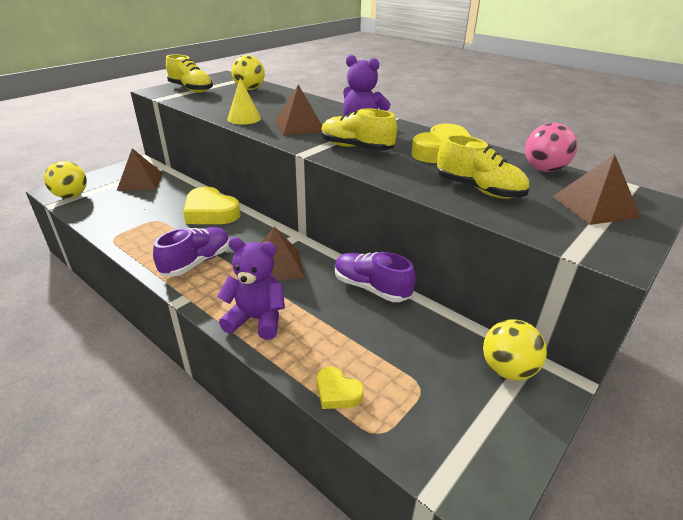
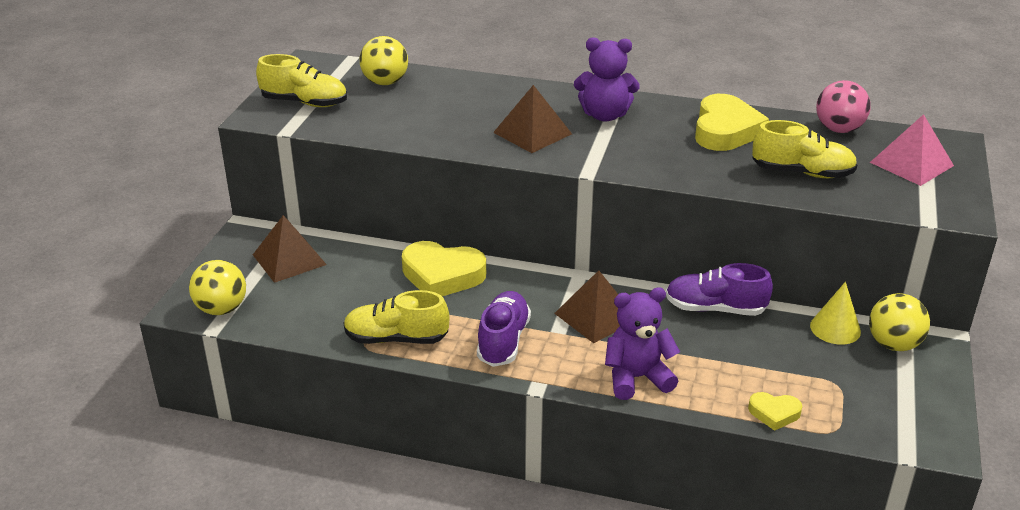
camera: 25 degrees left, 0 degrees up
(244, 118) = (450, 138): yellow cone -> yellow cone (835, 328)
(356, 148) = (633, 150): yellow shoe -> yellow shoe (396, 339)
(594, 206) = (911, 164): brown pyramid -> pink pyramid

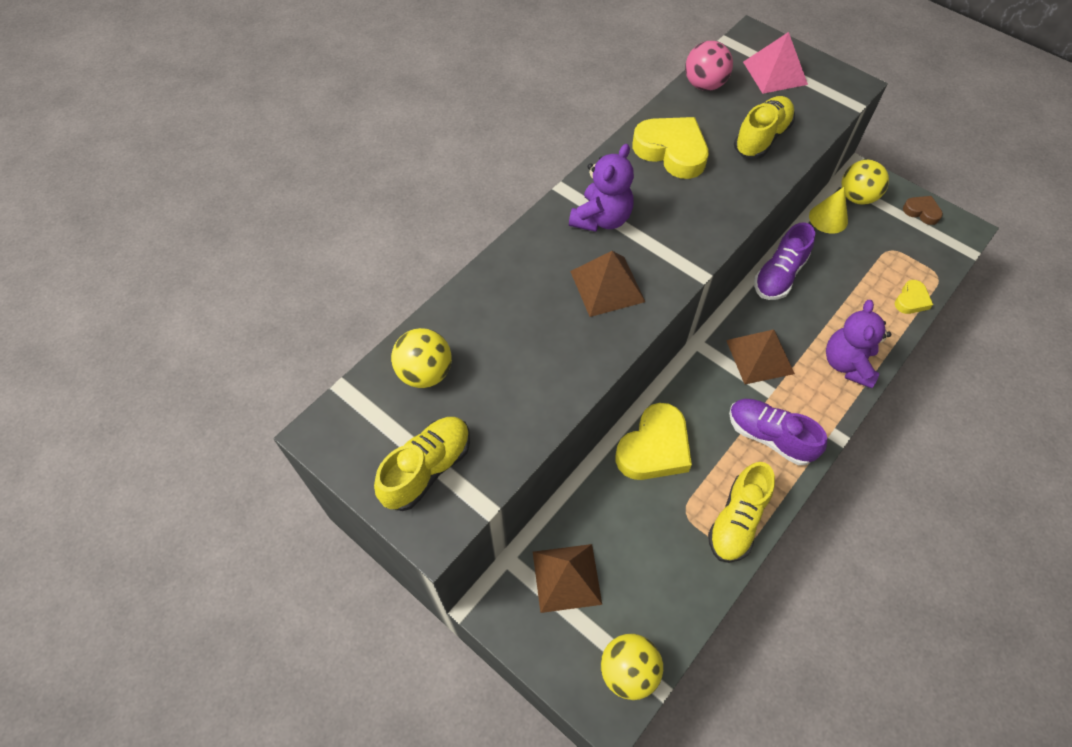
camera: 65 degrees left, 25 degrees up
(929, 401) = (921, 212): none -> brown heart

